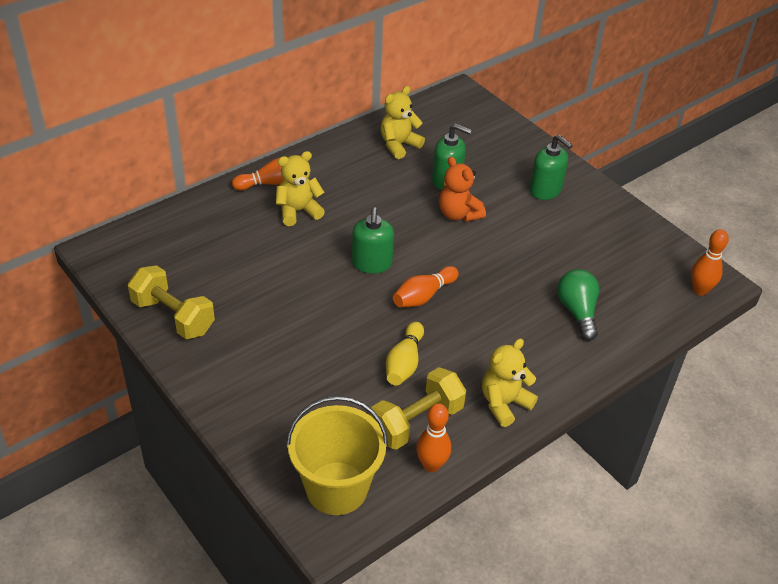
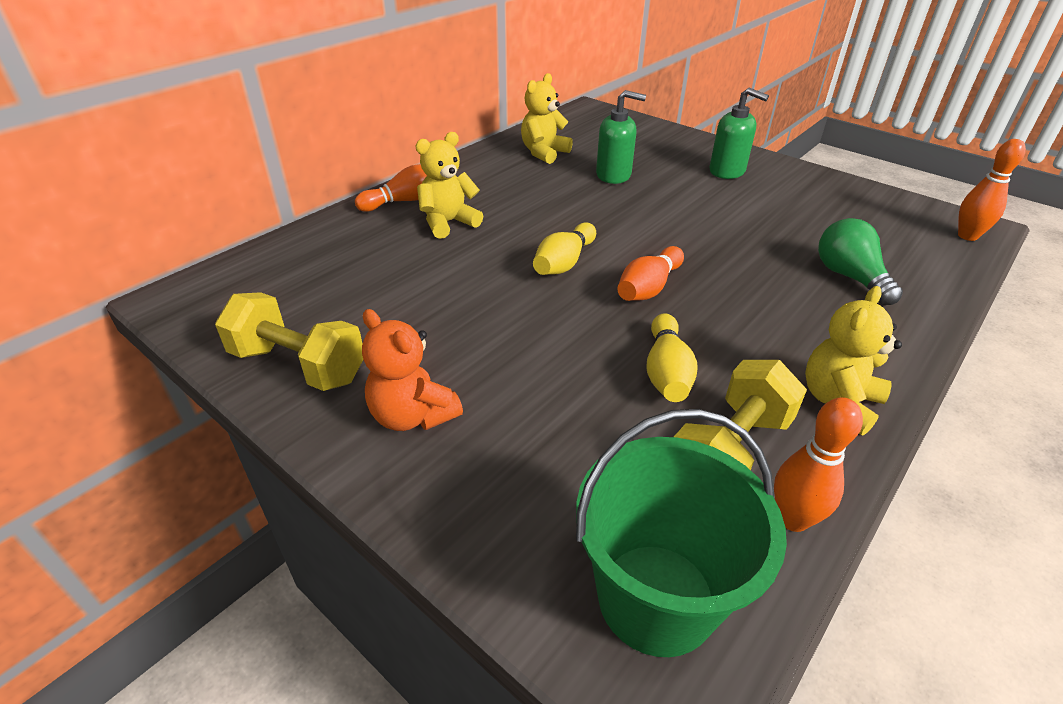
camera: 10 degrees left, 5 degrees down
(336, 488) = (656, 598): yellow bucket -> green bucket
(372, 263) = (564, 263): green soap dispenser -> yellow bowling pin
(458, 214) = (644, 202): orange teddy bear -> orange teddy bear (412, 415)

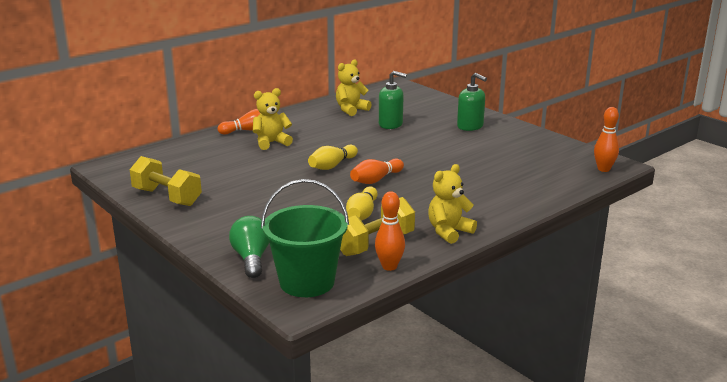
camera: 10 degrees right, 15 degrees down
(412, 415) = (219, 219): orange teddy bear -> none
(849, 277) = (504, 183): green light bulb -> green light bulb (251, 259)

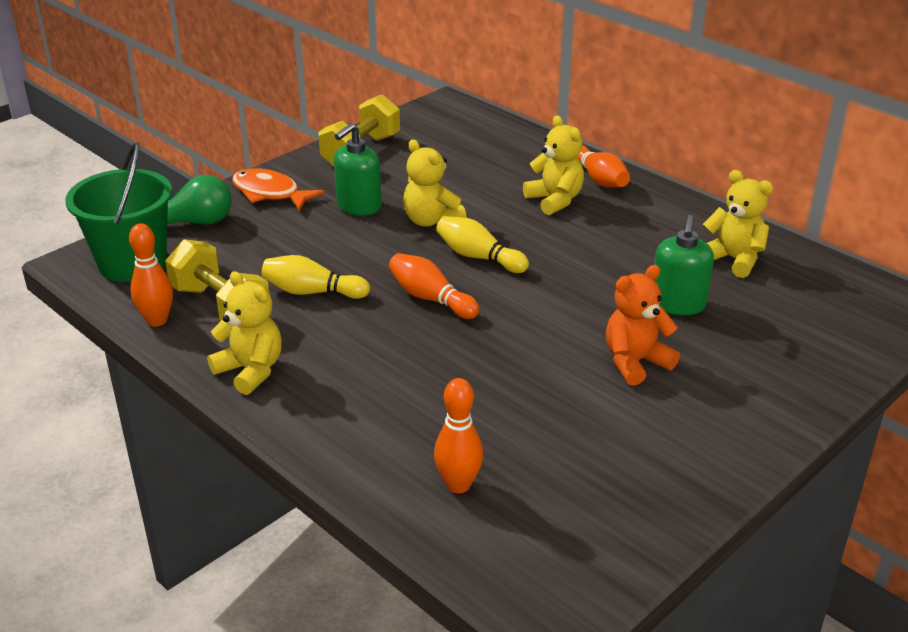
camera: 85 degrees right, 10 degrees up
(217, 230) = (270, 193): none -> orange fish
(283, 177) = (431, 221): none -> yellow teddy bear
(441, 137) = (635, 362): none -> orange teddy bear
(470, 126) = (707, 400): green soap dispenser -> green soap dispenser (358, 206)
(603, 169) = (522, 586): orange bowling pin -> orange bowling pin (458, 485)

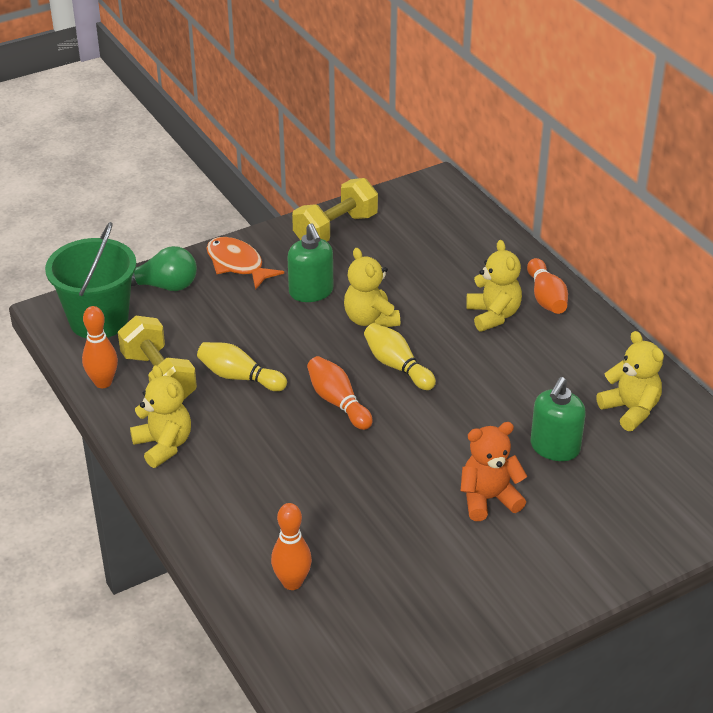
camera: 15 degrees right, 5 degrees up
(358, 206) = (311, 292): green soap dispenser -> green soap dispenser turned 75 degrees counterclockwise

